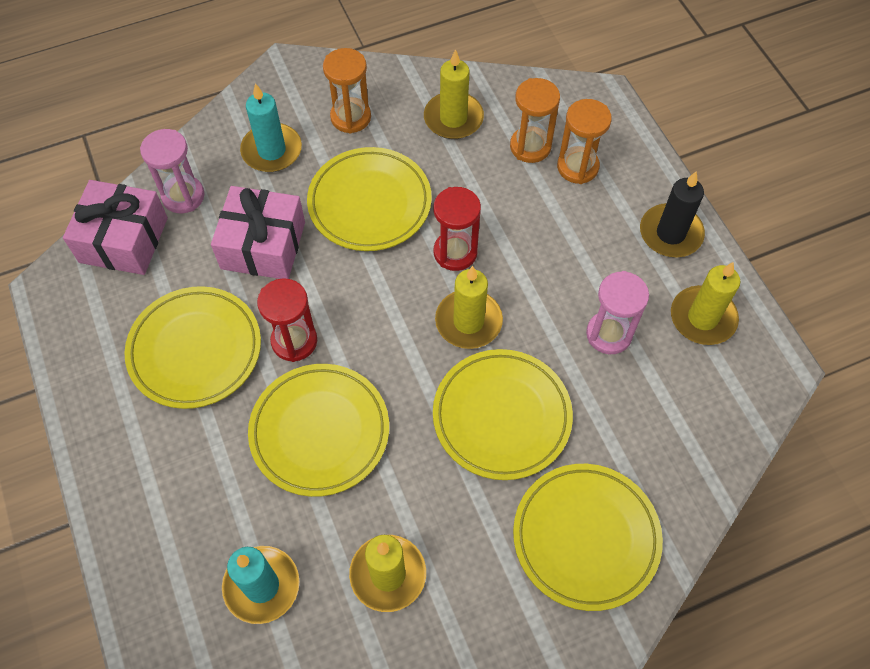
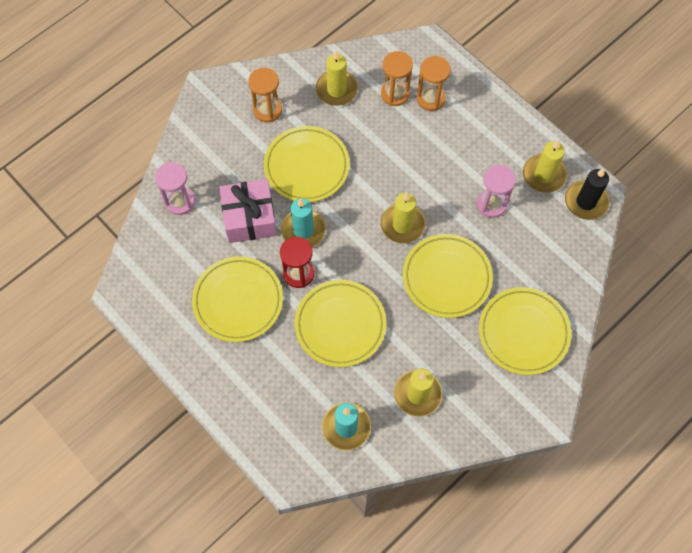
camera: 20 degrees left, 5 degrees up
(124, 240) = (154, 244): pink gift -> none
(272, 150) = (225, 151): turquoise candle -> turquoise candle (303, 230)
(455, 252) = (375, 182): red hourglass -> none
(670, 233) = (505, 126): black candle -> black candle (586, 201)

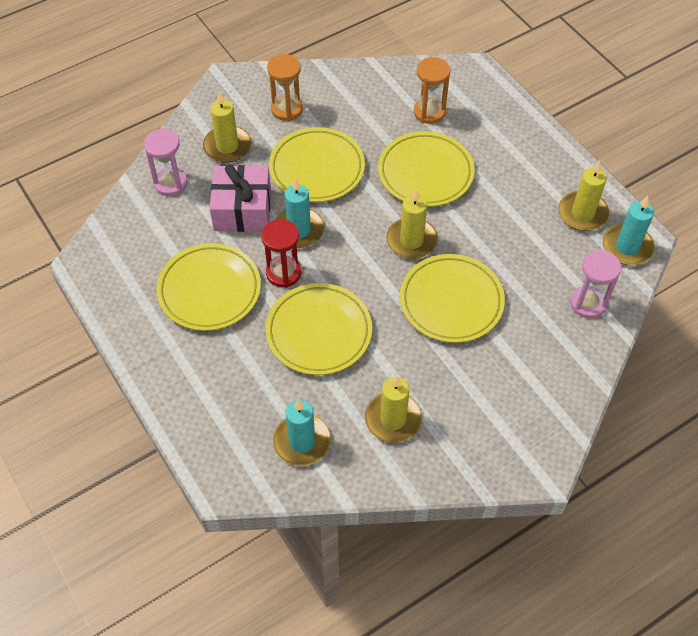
camera: 10 degrees right, 10 degrees down
(336, 90) = (366, 100): yellow candle -> yellow candle (227, 146)
(430, 99) = (468, 122): orange hourglass -> none
(491, 204) = (517, 234): pink hourglass -> pink hourglass (588, 303)
(523, 332) = (530, 372): yellow plate -> yellow plate (425, 173)
(586, 201) = (627, 247): black candle -> turquoise candle

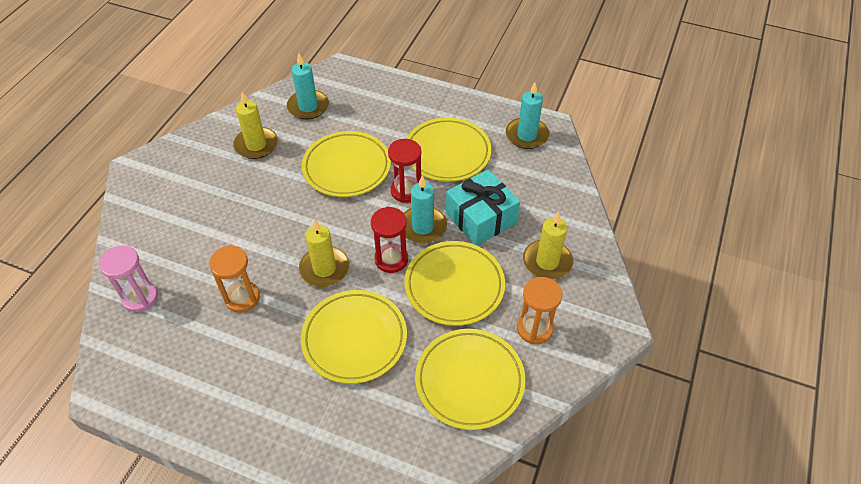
camera: 145 degrees right, 5 degrees down
(171, 183) = (556, 207): pink hourglass -> none
(242, 210) = (481, 218): pink gift -> turquoise gift
(349, 217) = (391, 259): none -> red hourglass
(429, 112) = (397, 412): orange hourglass -> orange hourglass (242, 298)
(451, 301) = (260, 238): yellow plate -> yellow plate (469, 381)
(582, 213) = (176, 384): yellow candle -> none
(627, 247) = (118, 372): turquoise candle -> turquoise candle (526, 135)

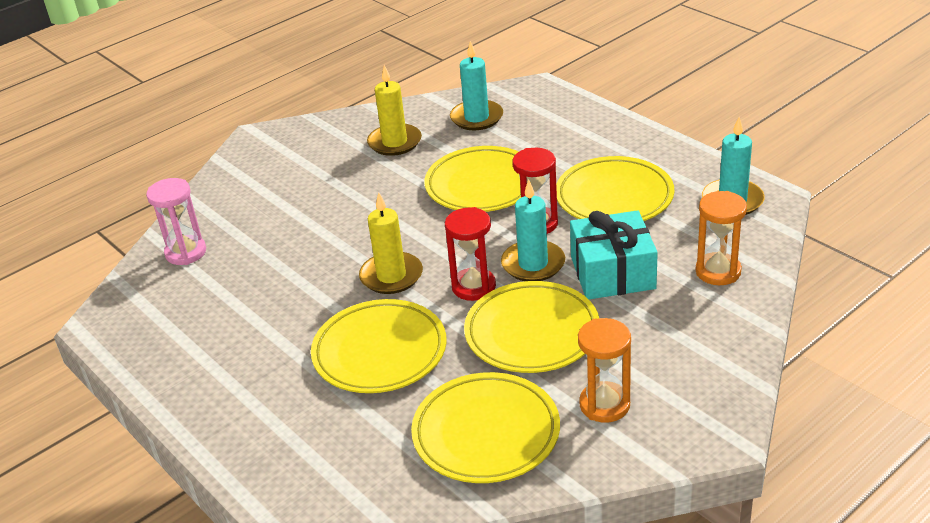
camera: 30 degrees right, 15 degrees down
(242, 298) = (285, 280): orange hourglass -> orange hourglass (718, 271)
(547, 262) = (669, 339): yellow candle -> none

